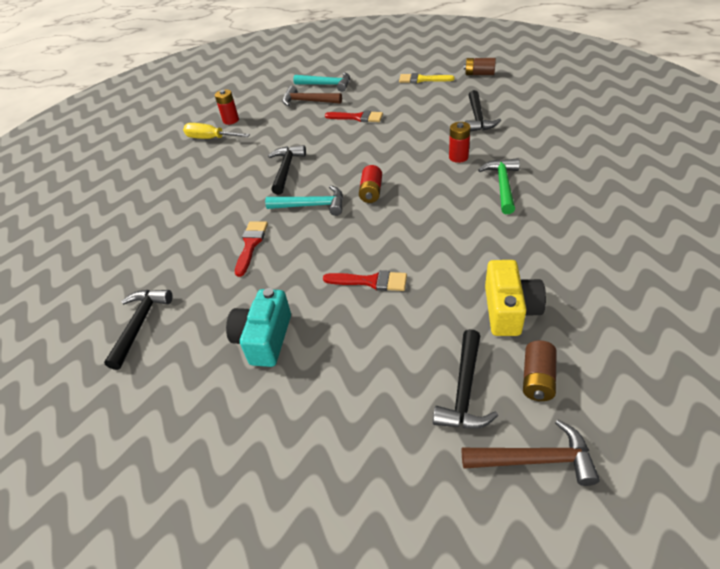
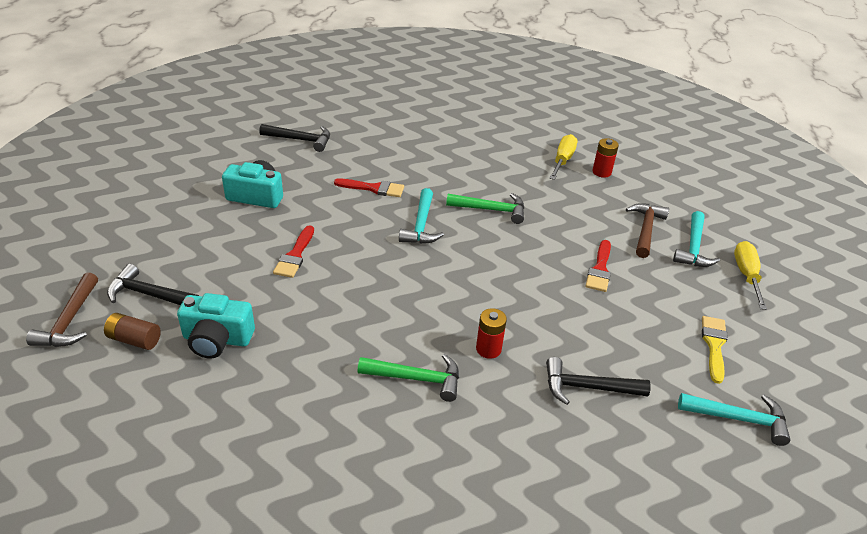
camera: 85 degrees right, 5 degrees down
(286, 169) = (491, 210): black hammer -> green hammer
(352, 69) = (746, 275): none -> yellow screwdriver
(371, 192) = (433, 267): red battery -> none
(479, 74) = (738, 419): brown battery -> turquoise hammer
(509, 310) = (217, 339): yellow camera -> turquoise camera

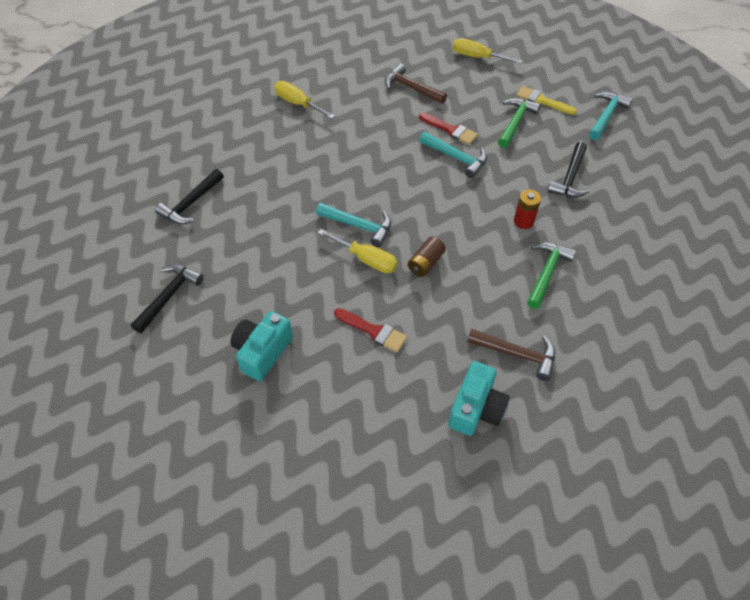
camera: 70 degrees left, 15 degrees up
(70, 320) = (421, 544): brown hammer -> brown hammer (516, 354)
(134, 339) = (462, 480): brown battery -> brown battery (425, 263)
(149, 294) = (399, 465): black hammer -> black hammer (191, 203)
(373, 188) = (288, 249): red brush -> none
(380, 237) = (366, 259): none -> yellow screwdriver
(491, 210) = (353, 172): green hammer -> green hammer (515, 122)
(601, 172) = (326, 86): red battery -> none
(693, 247) = (440, 71): turquoise hammer -> turquoise hammer (456, 158)

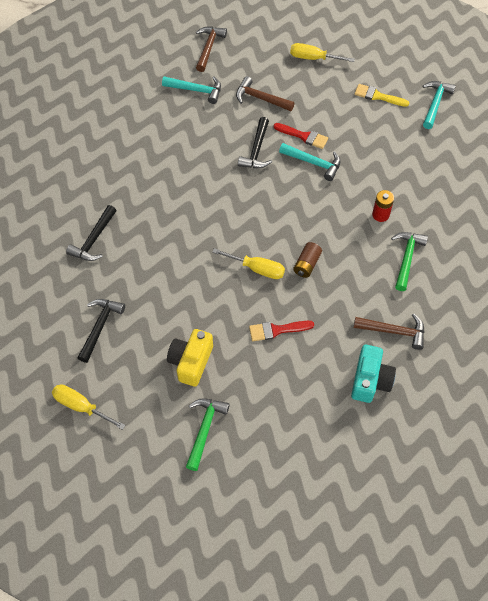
camera: 10 degrees left, 5 degrees up
(262, 352) = (191, 362): turquoise camera -> yellow camera
(298, 103) = (162, 128): yellow screwdriver -> yellow screwdriver (81, 406)
(358, 226) = (244, 239): turquoise hammer -> turquoise hammer (196, 90)
(367, 35) = (208, 48): none -> brown hammer
(373, 331) = (277, 330): red brush -> red brush turned 150 degrees clockwise
(515, 122) = (358, 121): green hammer -> green hammer (204, 429)
(570, 177) = (413, 168): black hammer -> black hammer (256, 150)

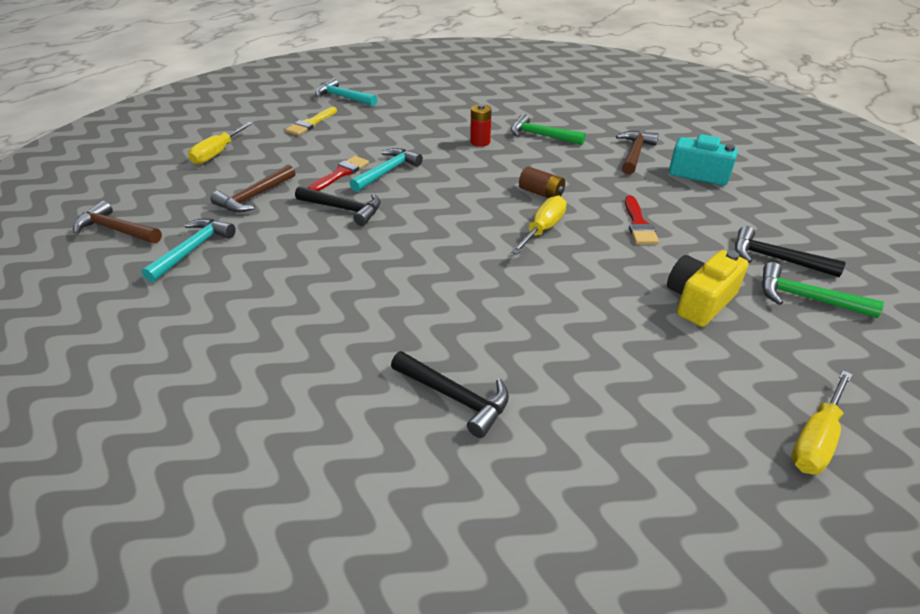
camera: 80 degrees left, 20 degrees down
(100, 327) = (646, 401): black hammer -> black hammer (775, 259)
(191, 362) = (699, 301): yellow camera -> yellow camera turned 105 degrees clockwise

